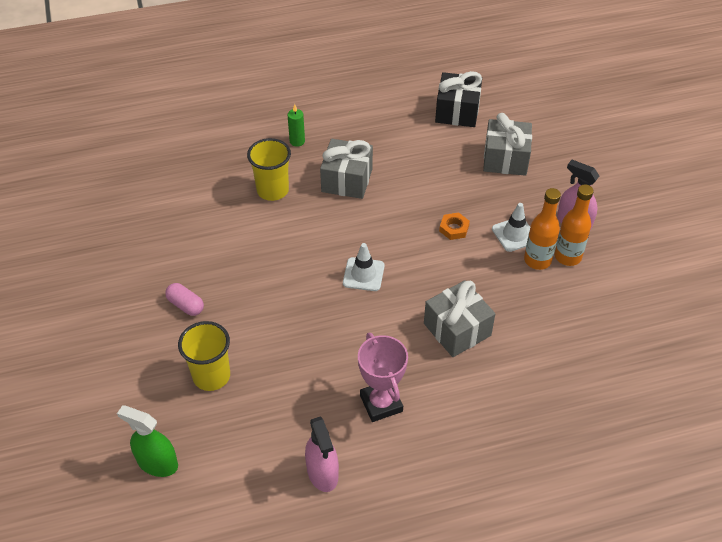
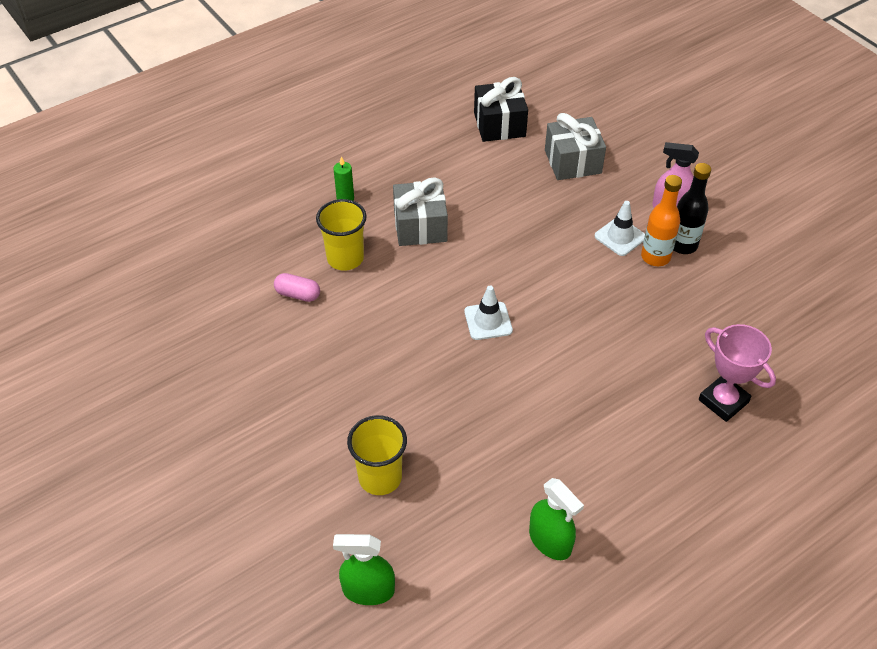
camera: 20 degrees left, 0 degrees up
(186, 305) = (312, 410): pink capsule -> pink capsule (298, 294)
(322, 473) = (550, 541): pink spray bottle -> green spray bottle
(381, 403) = (573, 450): pink trophy -> pink trophy (723, 401)
(454, 228) = (557, 247): orange nut -> none
(457, 329) = (612, 350): grey gift -> none
(567, 256) = (682, 245): orange bottle -> black bottle

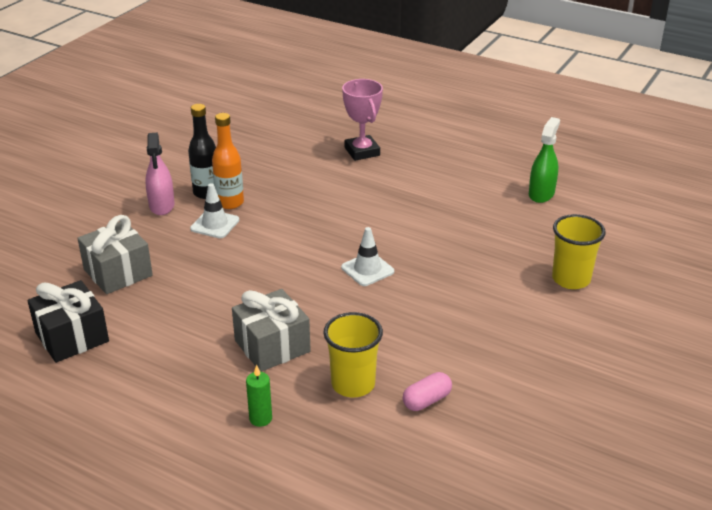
camera: 115 degrees left, 15 degrees down
(298, 294) = (426, 400): pink capsule -> pink capsule turned 60 degrees clockwise
(368, 590) = (659, 256): green spray bottle -> none
(723, 401) = (362, 151): pink trophy -> pink trophy turned 45 degrees counterclockwise

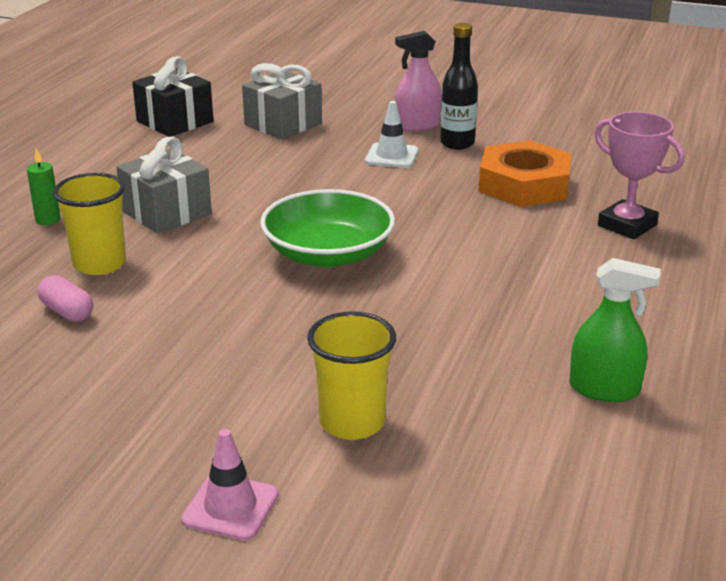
camera: 80 degrees right, 5 degrees down
(230, 203) = (442, 158): orange bottle -> none
(289, 177) = (524, 184): none -> orange nut
(362, 151) = (627, 225): pink trophy -> pink trophy turned 75 degrees clockwise
(367, 269) = (328, 254): white traffic cone -> green bowl
(650, 328) = (230, 507): none -> pink traffic cone

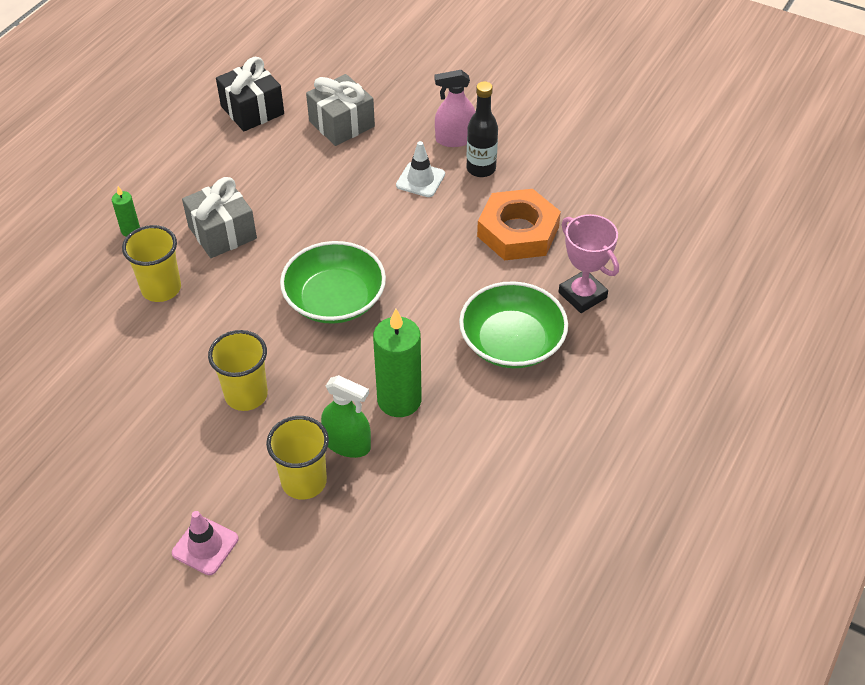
camera: 10 degrees right, 20 degrees up
(67, 312) = (130, 340): pink capsule -> none
(242, 347) = (246, 395): none -> yellow cup
(448, 332) = (399, 400): none -> green candle
(565, 269) = (512, 342): none -> green bowl
(604, 389) = (491, 475): green spray bottle -> green spray bottle (347, 444)

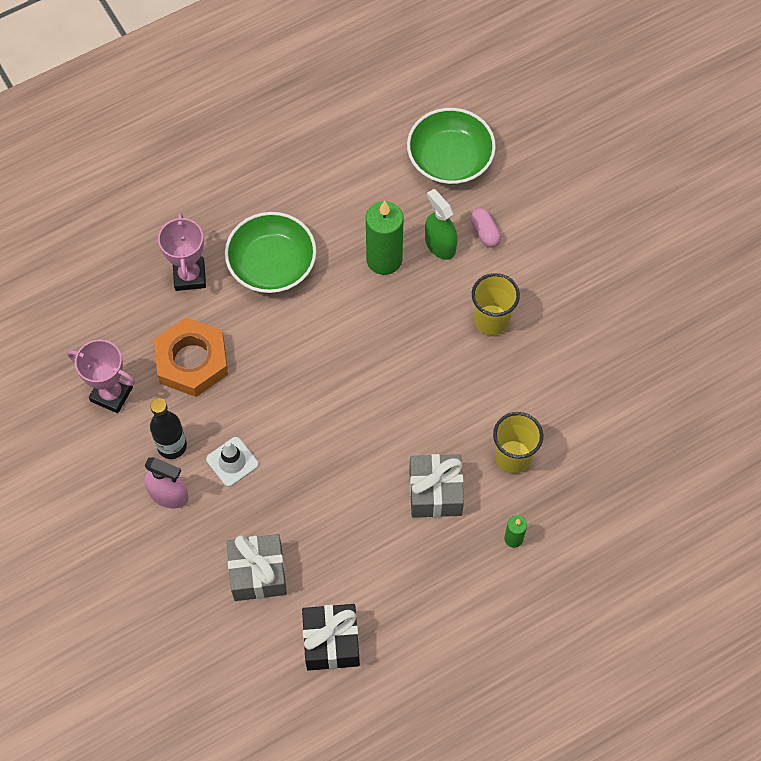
camera: 150 degrees left, 15 degrees up
(205, 546) = (571, 221): pink traffic cone -> none
(304, 481) = (485, 232): yellow cup -> pink capsule
(335, 299) = (380, 372): green bowl -> green bowl (450, 159)
(565, 180) = (111, 394): none -> pink trophy

